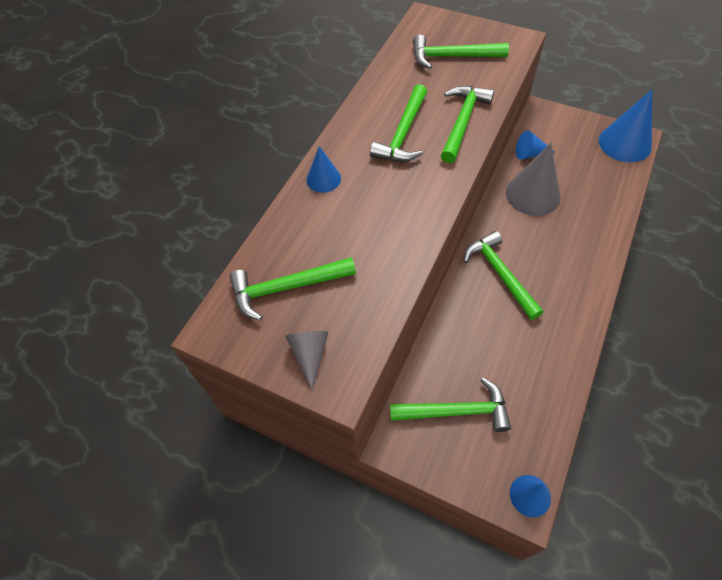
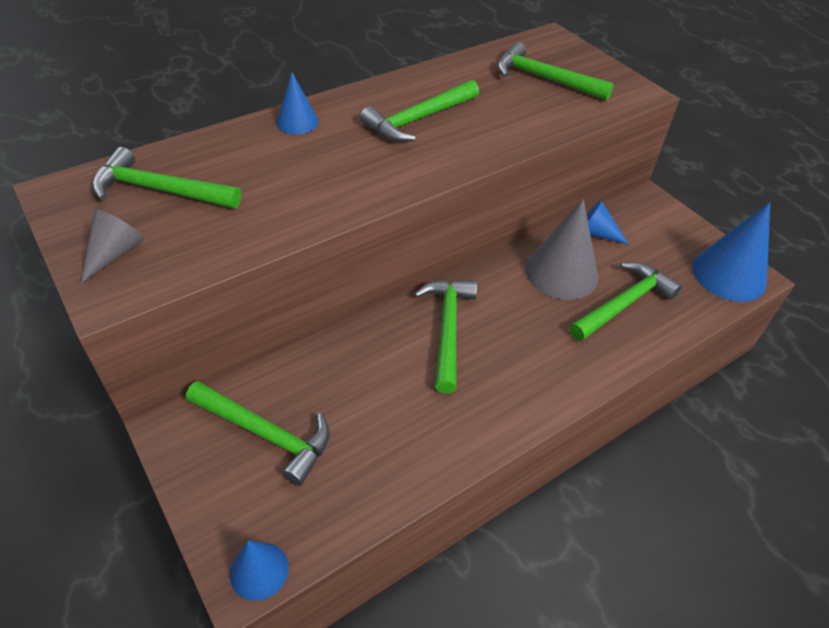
camera: 25 degrees right, 10 degrees down
(463, 122) = (494, 135): green hammer -> green hammer (624, 304)

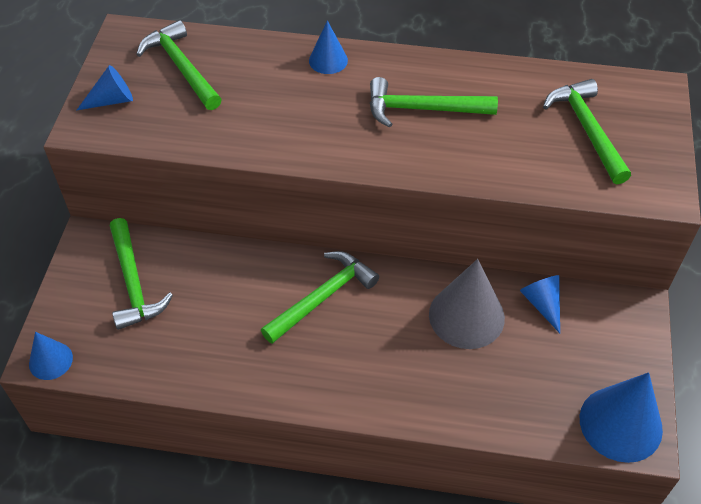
camera: 45 degrees right, 5 degrees up
(115, 253) = (112, 100): grey cone -> blue cone
(624, 304) = (486, 377): green hammer -> none

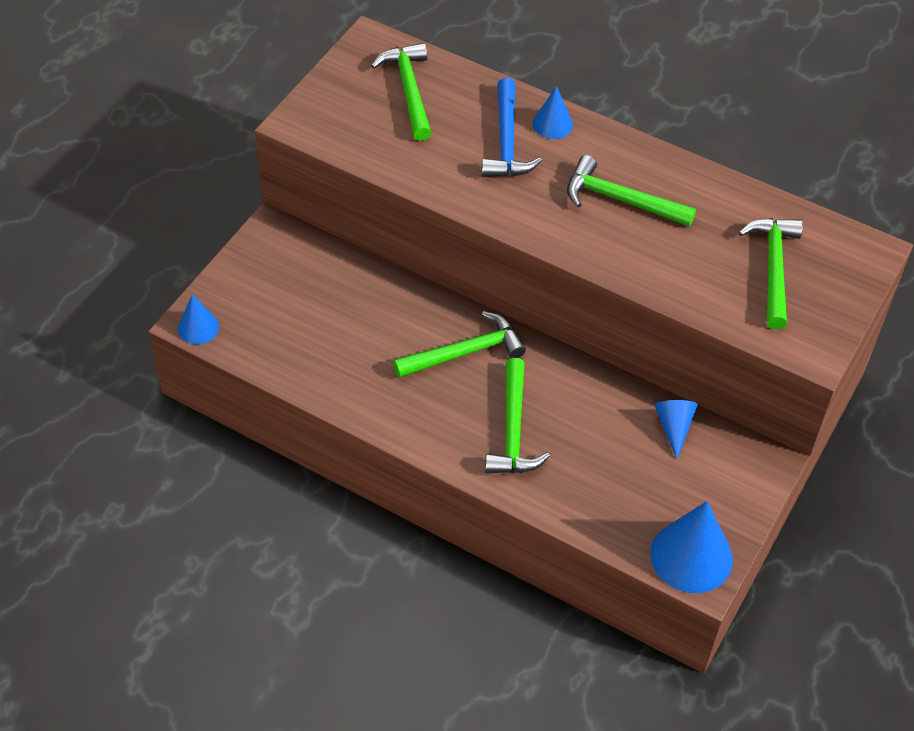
camera: 20 degrees right, 0 degrees up
(112, 100) = (332, 104): blue cone -> none
(133, 283) = (296, 283): green hammer -> green hammer (513, 430)
(294, 87) = (506, 142): none -> blue hammer
(466, 316) = (594, 414): grey cone -> none

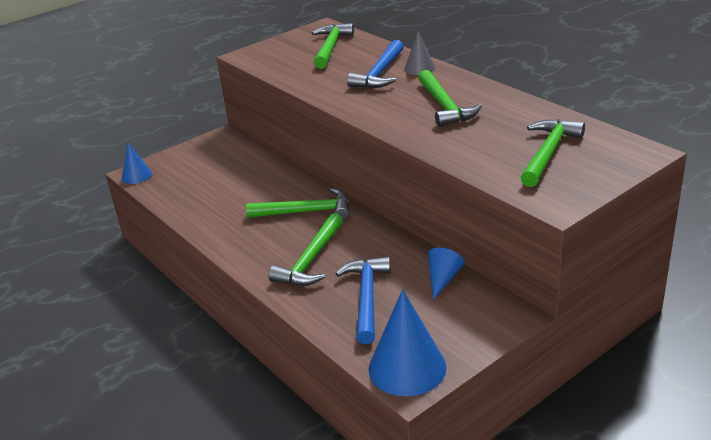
camera: 25 degrees right, 20 degrees down
(552, 124) = (419, 68): blue cone -> grey cone
(605, 472) = (367, 298): none -> blue hammer
(620, 199) = (444, 106): green hammer -> green hammer turned 150 degrees counterclockwise

